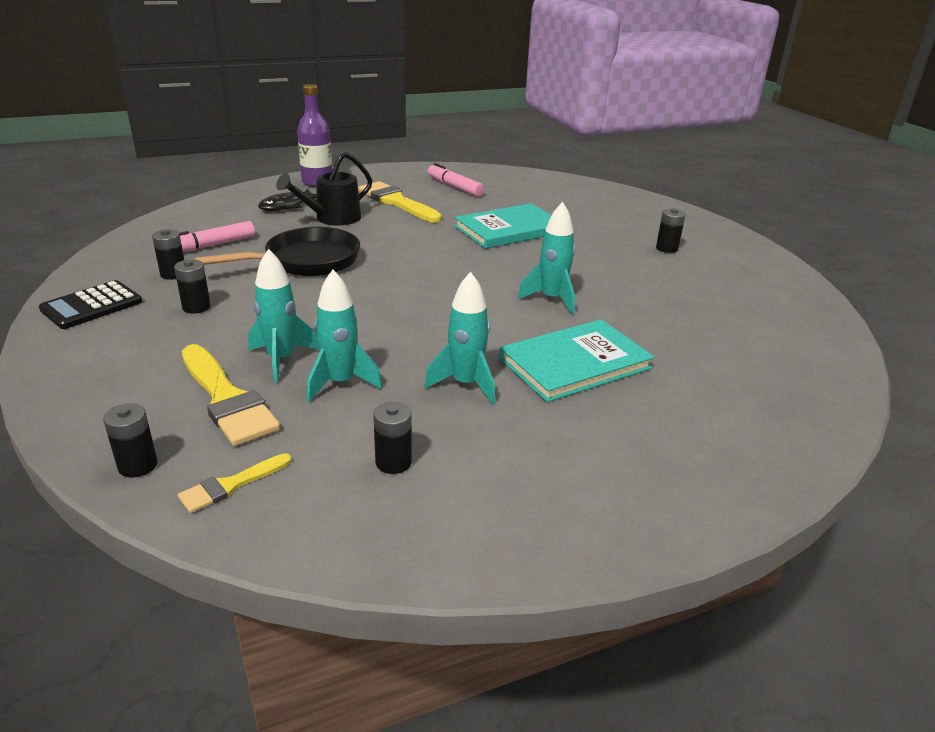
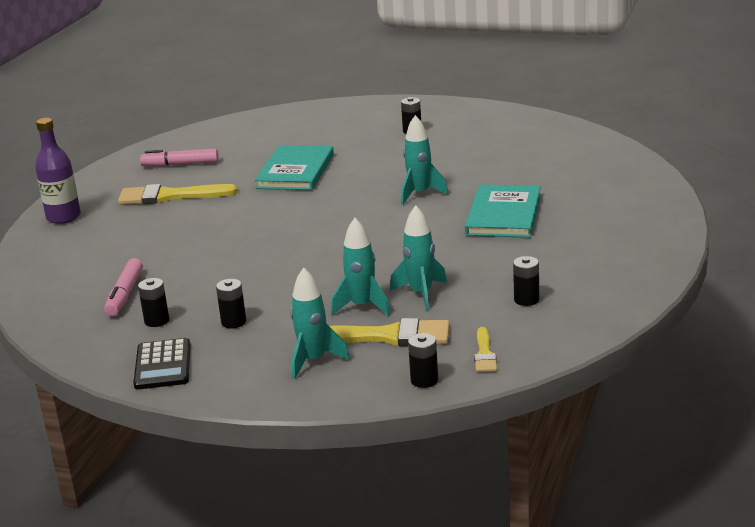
camera: 45 degrees left, 5 degrees down
(287, 206) = (95, 243): black fish -> none
(305, 261) = (222, 262): black pan -> none
(332, 218) = (156, 231): black watering can -> none
(466, 384) = (479, 255): turquoise rocket -> turquoise rocket (314, 361)

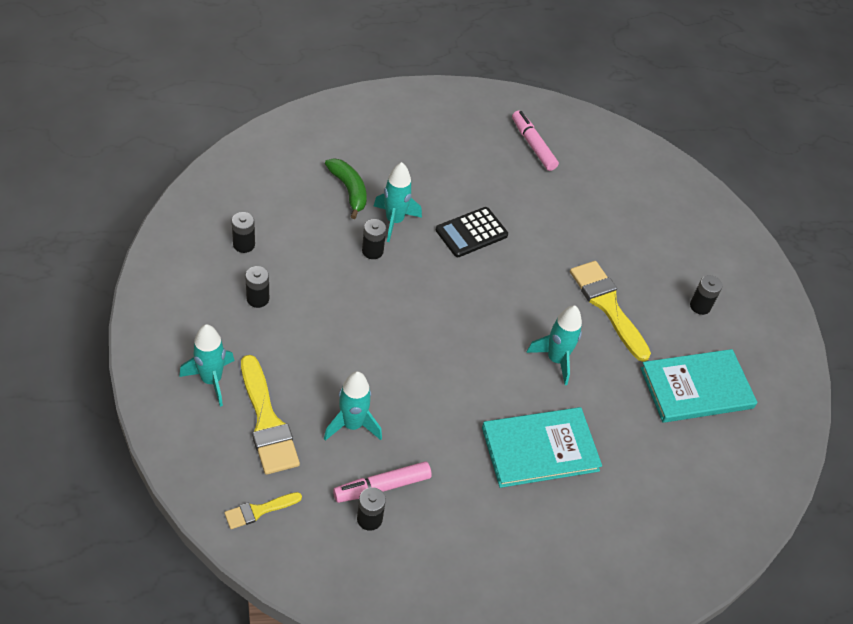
camera: 55 degrees right, 25 degrees up
(63, 217) = (397, 107): purple bottle -> none
(125, 295) = (279, 205): pink marker -> pink marker (382, 487)
(143, 256) = (349, 190): none -> green banana
(163, 365) = (176, 277): black calculator -> black calculator (471, 233)
(169, 196) = (466, 163): yellow brush -> yellow brush (607, 306)
(296, 171) = (559, 239): turquoise book -> turquoise book (696, 388)
(362, 306) = (314, 385): turquoise rocket -> turquoise rocket (394, 221)
(424, 380) = (201, 475): black battery -> black battery (372, 251)

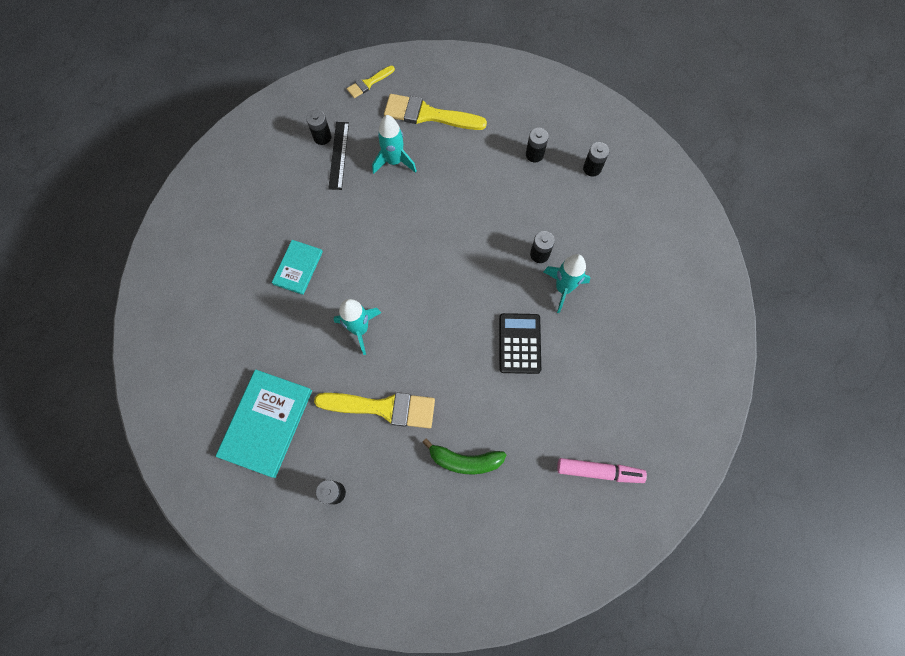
camera: 130 degrees right, 20 degrees up
(211, 380) = (480, 98): turquoise rocket -> none
(259, 511) = (369, 83): yellow brush -> yellow brush turned 135 degrees counterclockwise
(349, 190) = (615, 271): green banana -> green banana (465, 460)
(382, 487) = (338, 155): pink marker -> black ruler
(540, 449) = (298, 268): turquoise book -> turquoise book, size x0.58

